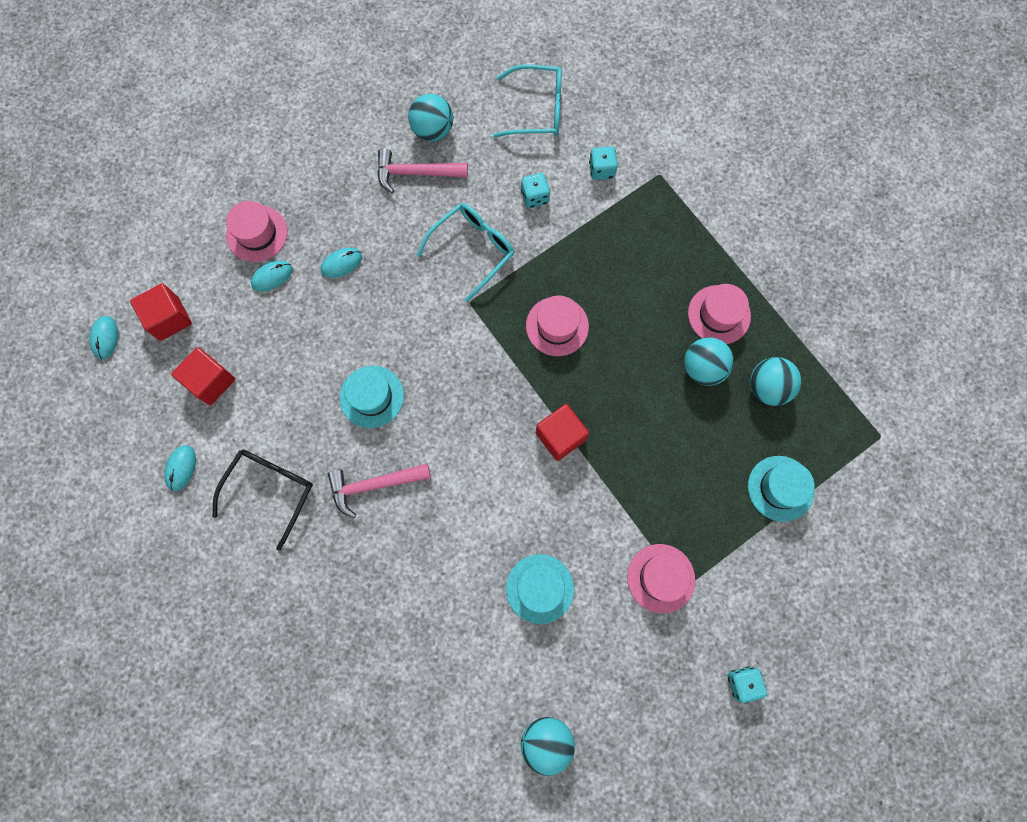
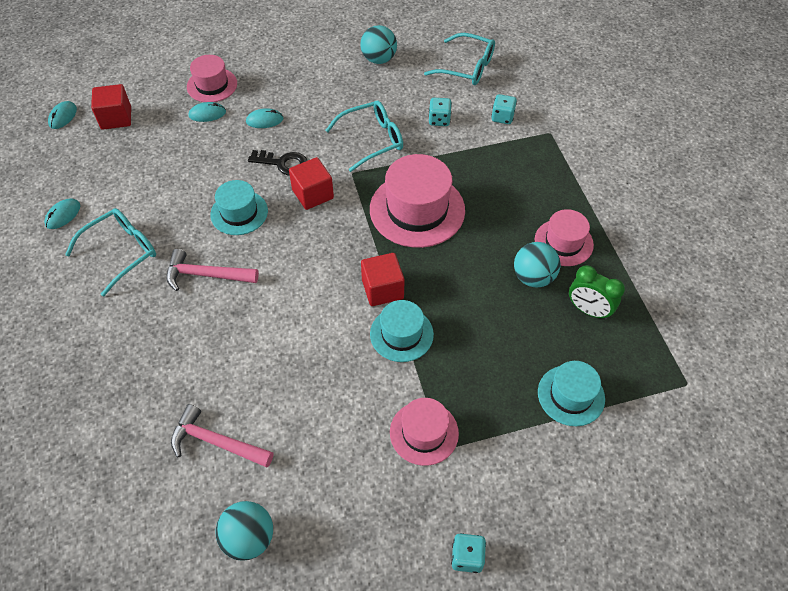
camera: 20 degrees right, 20 degrees down
(211, 381) = (121, 166): red cube -> red cube (313, 194)
(270, 490) = (121, 252): black glasses -> turquoise glasses
(389, 315) = (283, 163): none -> black key
(415, 173) = (352, 81): pink hammer -> pink hammer (216, 442)
(540, 588) = (307, 402): turquoise hat -> turquoise hat (401, 334)
(557, 326) = (417, 210): pink hat -> pink hat, size x1.68
(767, 387) = (588, 310): turquoise ball -> green clock

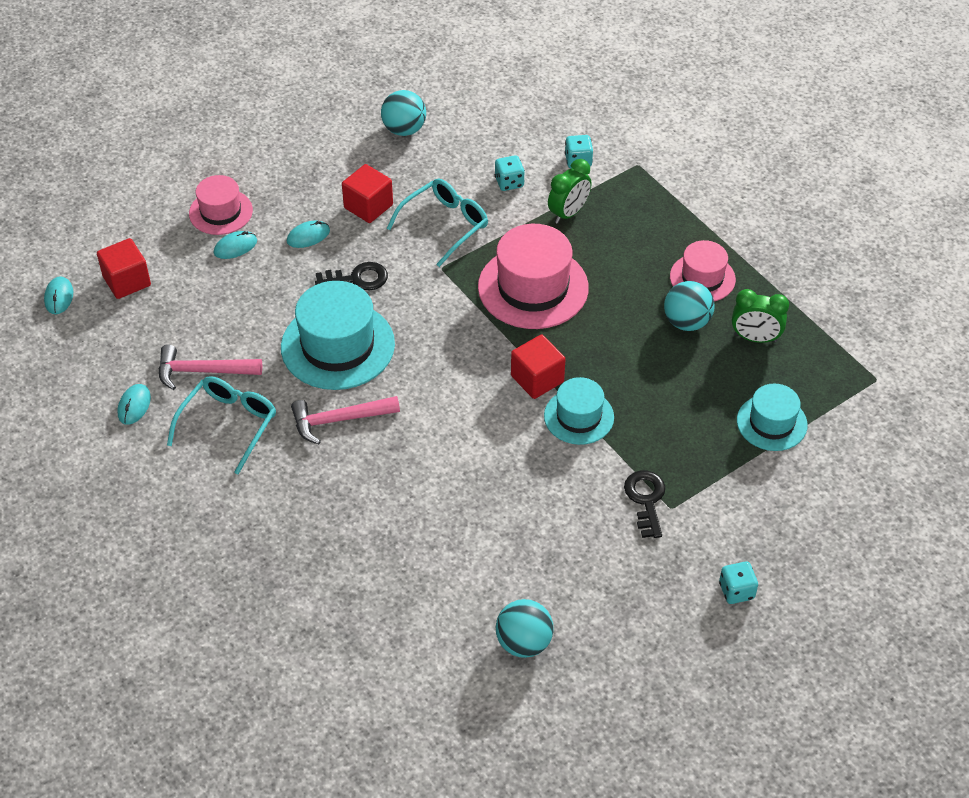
camera: 20 degrees left, 5 degrees down
(216, 442) = (443, 572): pink hammer -> pink hammer (202, 371)
(239, 213) = (337, 345): turquoise hat -> turquoise hat, size x1.68
(313, 194) = (409, 303): red cube -> red cube (368, 206)
(424, 432) = (646, 500): pink hat -> black key
(467, 67) = (511, 113): turquoise glasses -> none
(475, 157) = (568, 213): none -> green clock

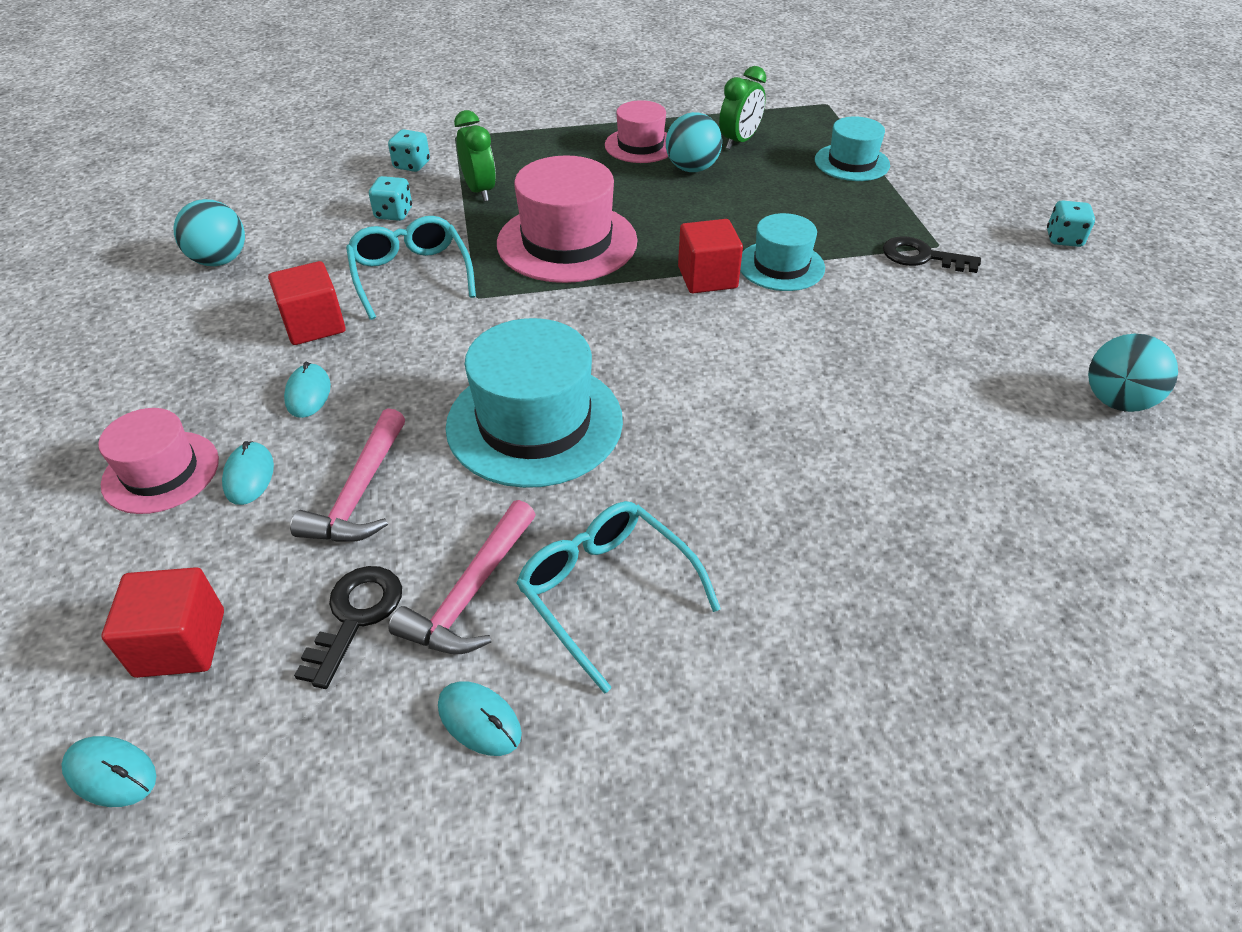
camera: 65 degrees left, 5 degrees down
(338, 420) = (672, 461): pink hammer -> pink hammer (359, 493)
(357, 279) = (430, 370): black key -> black key (355, 616)

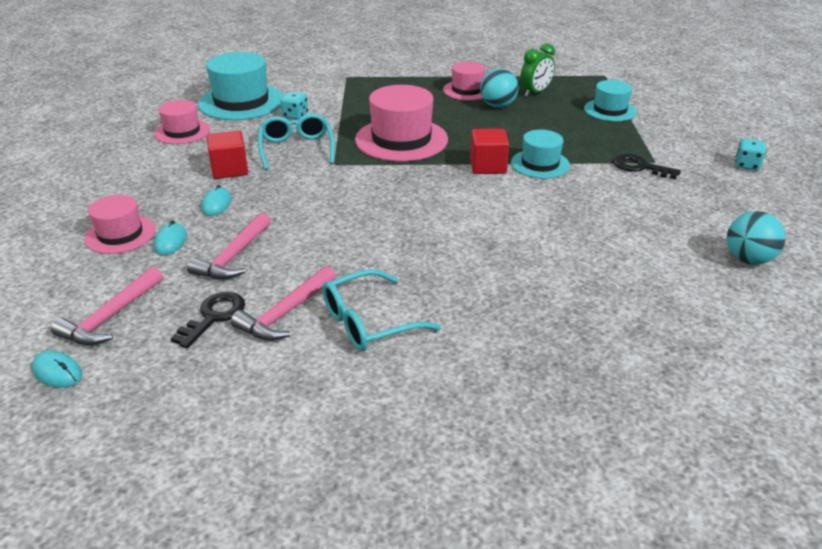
camera: 10 degrees right, 10 degrees down
(180, 643) = (110, 317): red cube -> pink hammer
(220, 260) = (182, 132): turquoise ball -> pink hat
(412, 165) = (314, 90): turquoise dice -> none
(479, 720) = (272, 375): turquoise mouse -> none
(480, 191) = (353, 107): green clock -> none
(534, 423) = (351, 232): turquoise hat -> turquoise hat (241, 102)
(606, 592) = (369, 322): turquoise glasses -> turquoise glasses turned 90 degrees counterclockwise

